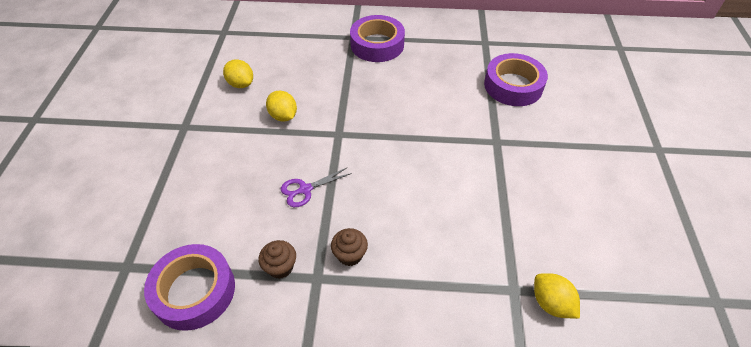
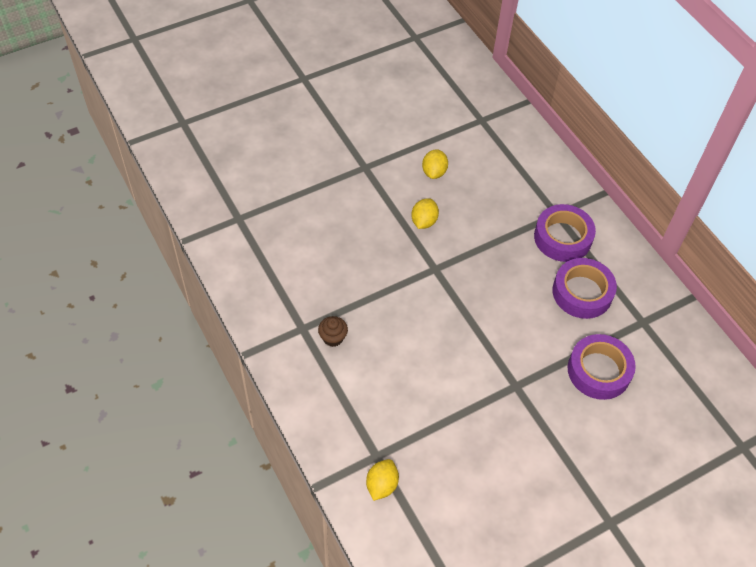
camera: 55 degrees right, 5 degrees up
(194, 291) = (247, 266): purple tape -> purple tape (582, 292)
(280, 267) = (295, 302): brown cupcake -> none
(305, 189) = (366, 278): purple scissors -> none

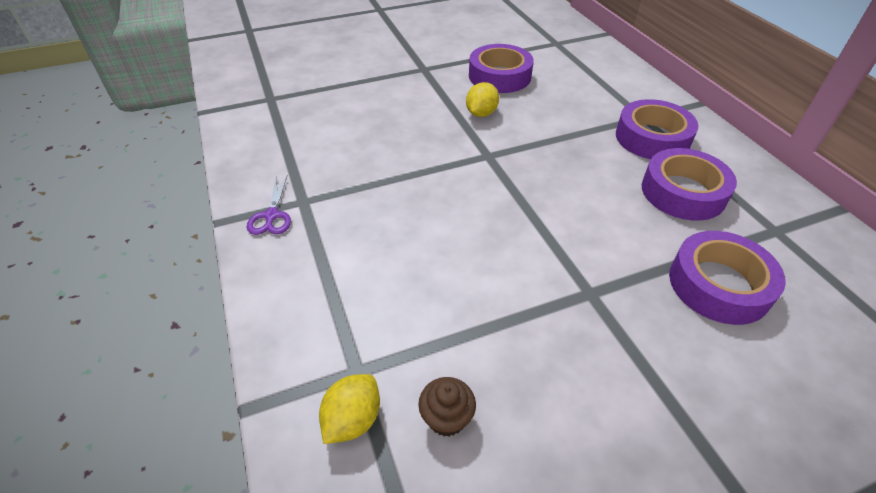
camera: 10 degrees right, 10 degrees down
(284, 344) = (271, 215): none -> purple scissors
(333, 338) = (339, 214): brown cupcake -> brown cupcake (446, 418)
(434, 172) = (499, 76): yellow lemon -> purple tape

